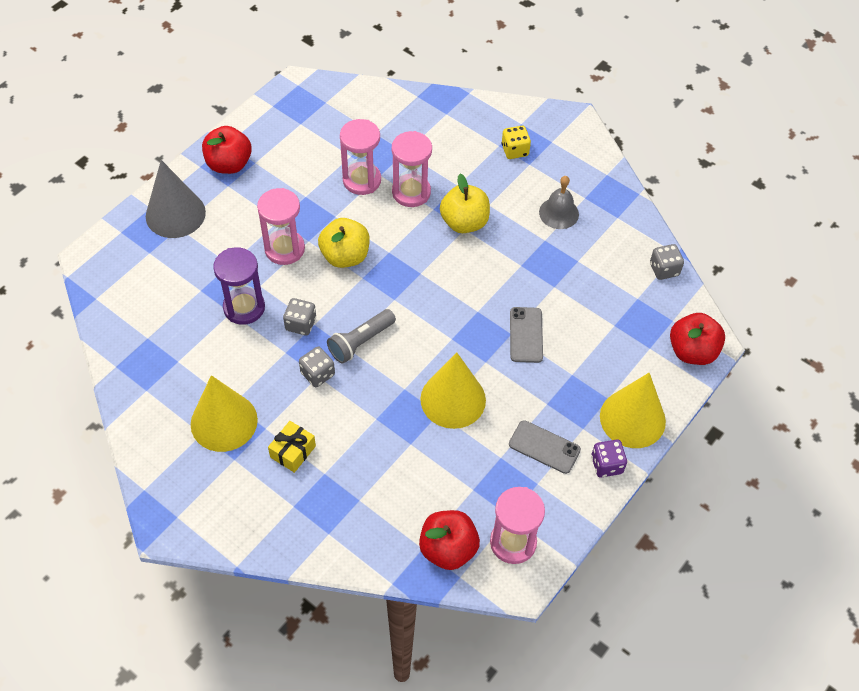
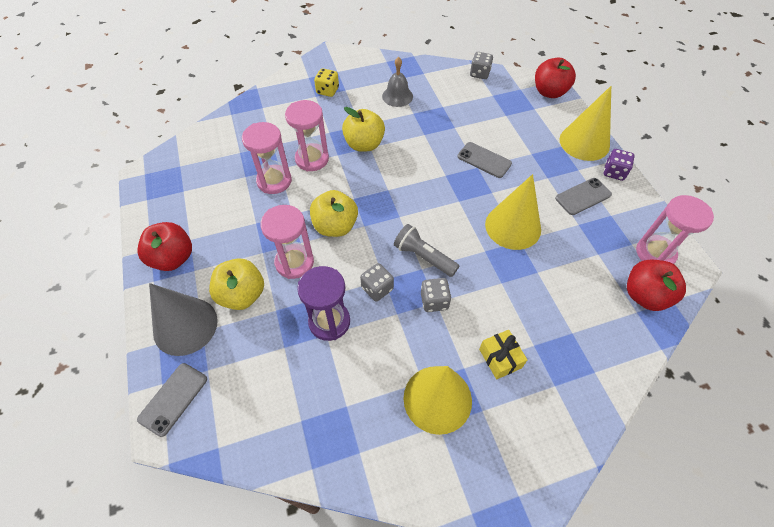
camera: 55 degrees left, 0 degrees up
(114, 247) = (173, 399): none -> grey phone
(228, 233) = (242, 295): none -> yellow apple
(360, 342) = (423, 257): grey flashlight -> grey flashlight turned 135 degrees clockwise

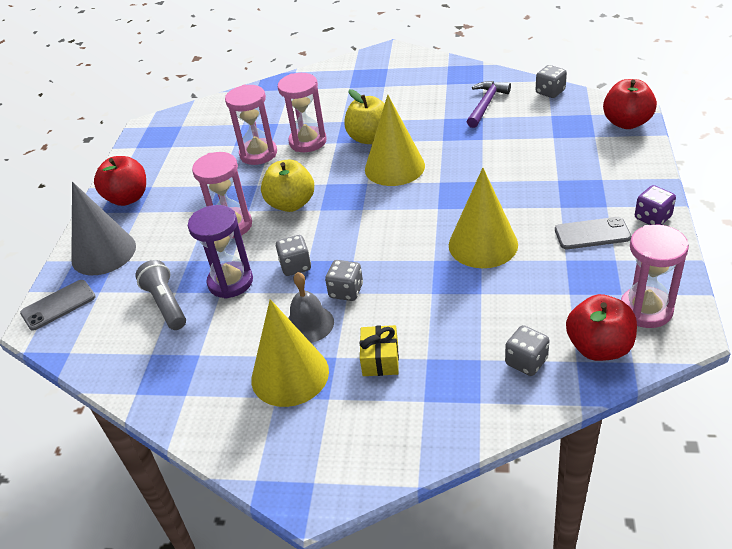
camera: 30 degrees right, 15 degrees down
(242, 295) = (167, 241): yellow apple -> none
(327, 91) = (365, 84): yellow dice -> none
(397, 96) = (437, 100): grey bell -> grey bell (309, 324)
(423, 257) = (362, 250): grey flashlight -> grey flashlight (166, 304)
(438, 93) = (486, 104): none -> purple hammer
(484, 160) = (494, 176): grey phone -> none
(584, 142) = (635, 180): yellow cone -> yellow cone (394, 167)
(605, 324) = (526, 362): none -> grey dice

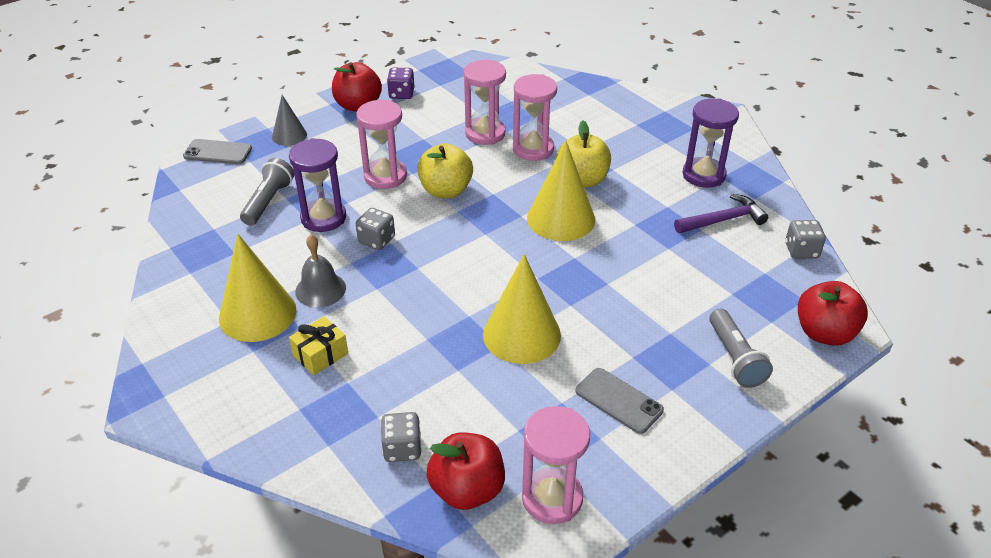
camera: 40 degrees right, 0 degrees up
(103, 253) = (289, 135): grey cone -> grey cone, size x0.57
(346, 291) = (377, 286): grey dice -> none
(435, 89) = (703, 175): none -> purple hourglass
(609, 167) = (735, 358): none -> grey flashlight
(652, 218) = (694, 433): purple dice -> purple dice (401, 94)

